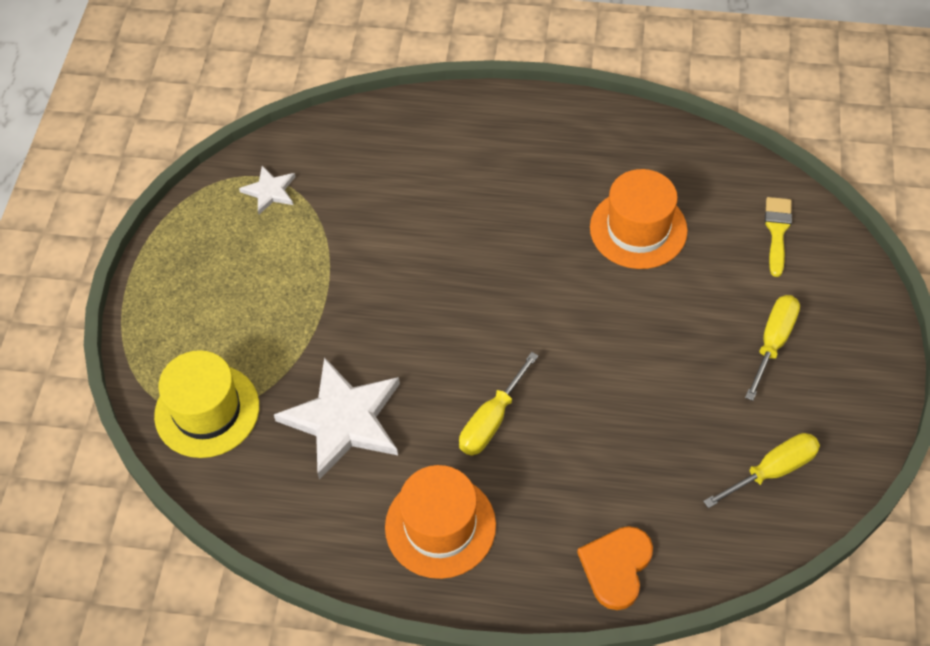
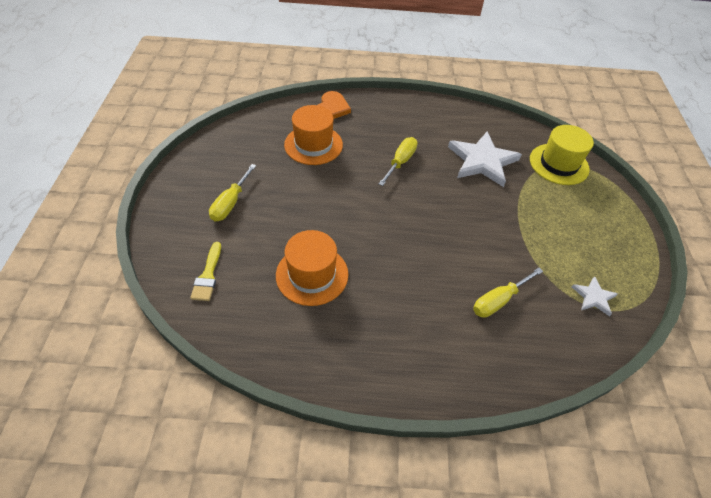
camera: 170 degrees right, 5 degrees down
(440, 526) = (418, 121): orange hat -> orange hat (313, 145)
(772, 471) = (247, 143): yellow screwdriver -> yellow screwdriver (498, 300)

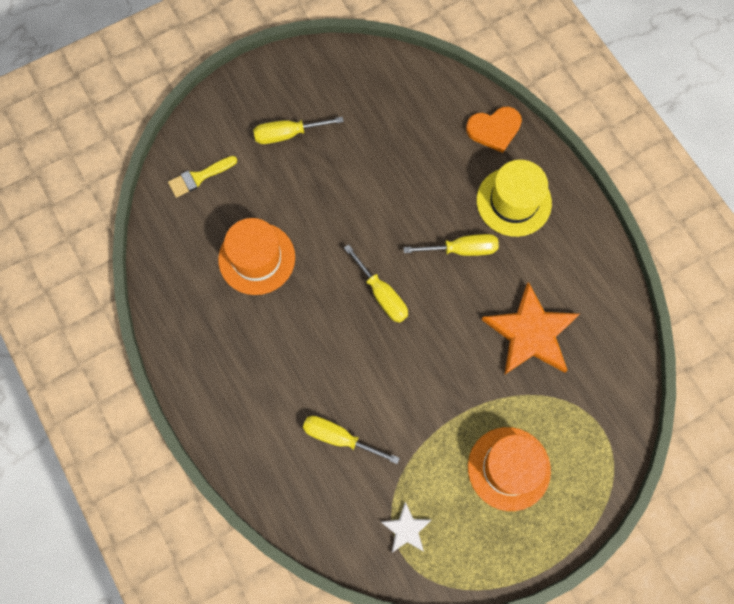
camera: 60 degrees right, 20 degrees up
(313, 145) = (421, 150): orange hat -> orange hat (509, 468)
(401, 217) = (382, 294): none -> yellow screwdriver
(482, 161) = (530, 333): white star -> orange star
(559, 164) = (593, 420): yellow hat -> yellow hat (514, 201)

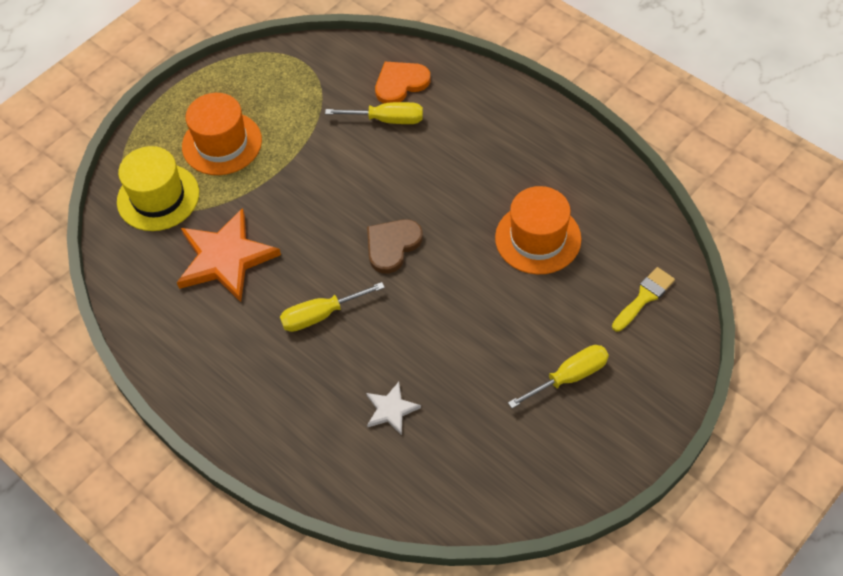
camera: 165 degrees right, 15 degrees down
(382, 294) = (392, 245): yellow screwdriver -> brown heart
(406, 529) = (303, 76): white star -> white star (391, 409)
(494, 129) = (321, 465): orange heart -> orange heart (400, 83)
(514, 201) = (275, 385): yellow hat -> yellow hat (158, 197)

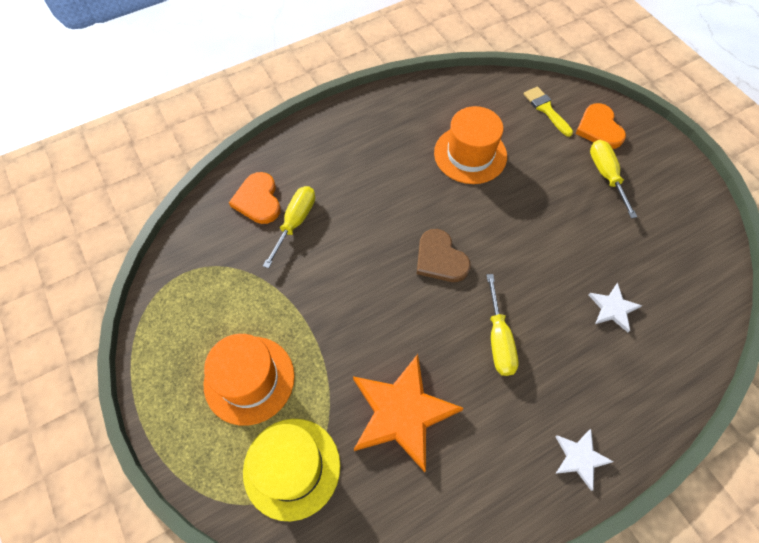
camera: 75 degrees left, 5 degrees up
(224, 404) = (580, 458): none -> white star
(641, 359) = (599, 128): none -> orange heart

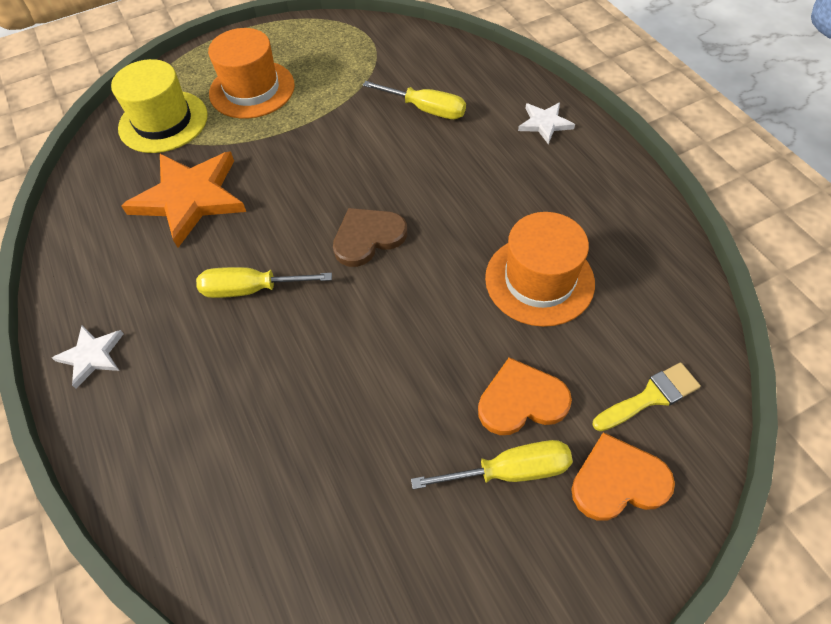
camera: 95 degrees right, 5 degrees down
(258, 200) = (456, 79): orange heart -> orange heart (521, 400)
(613, 308) = (269, 431): white star -> white star (545, 123)

